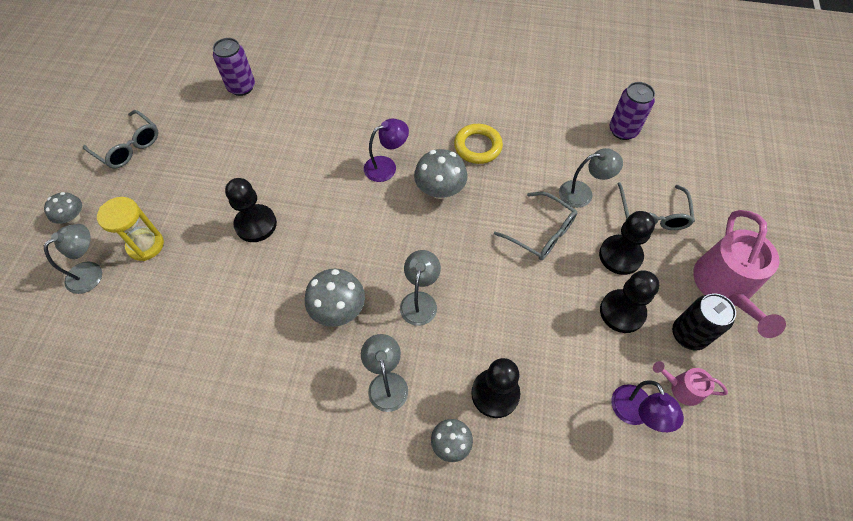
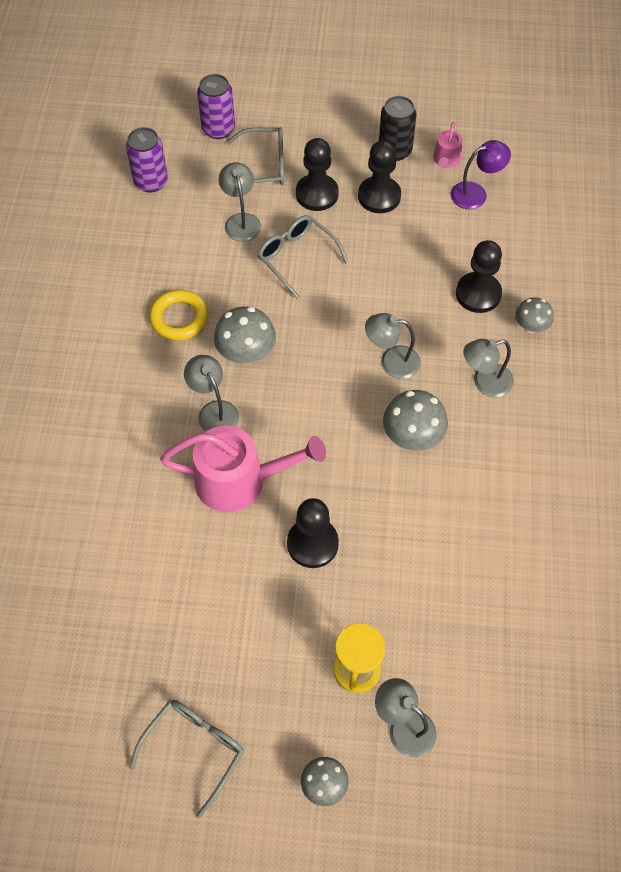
camera: 95 degrees left, 0 degrees up
(241, 87) = (74, 616): purple can -> purple can (218, 129)
(386, 166) = (214, 411): purple lamp -> grey lamp
(541, 233) = (296, 257): grey glasses -> grey glasses turned 75 degrees counterclockwise
(725, 286) = (341, 120): pink watering can -> pink watering can (239, 480)

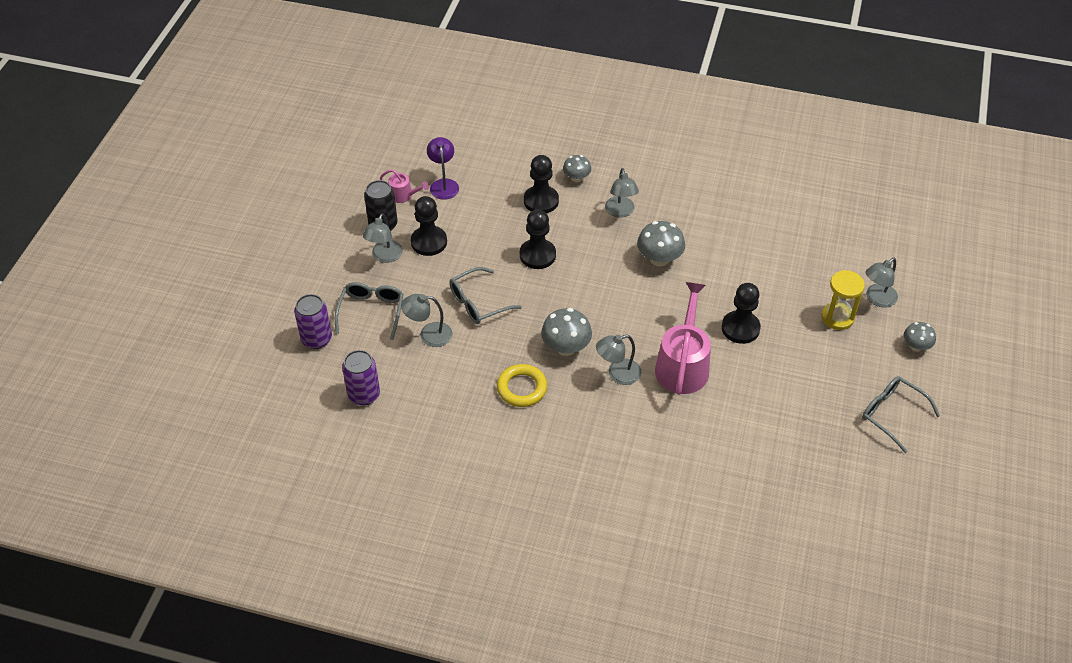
camera: 80 degrees left, 10 degrees down
(317, 194) = (414, 281): black pawn -> black pawn (537, 255)
(391, 361) = (592, 260): grey lamp -> grey lamp (384, 256)

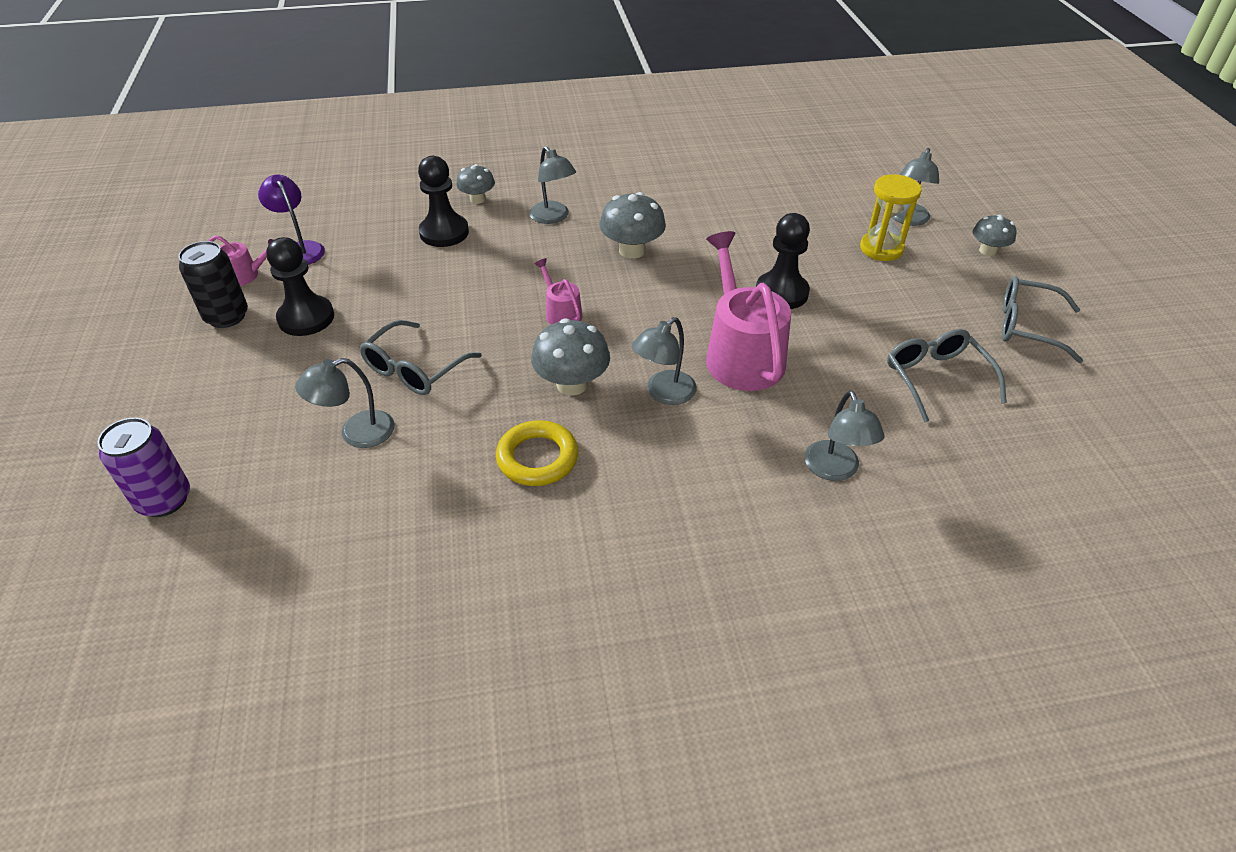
camera: 25 degrees left, 5 degrees down
(364, 395) = (280, 557): purple can -> none
(371, 311) = (248, 430): grey glasses -> grey glasses (936, 378)
(384, 256) = (244, 354): grey lamp -> grey lamp (835, 470)
(537, 255) = (471, 290): black pawn -> none
(586, 293) = (561, 313): none -> pink watering can

